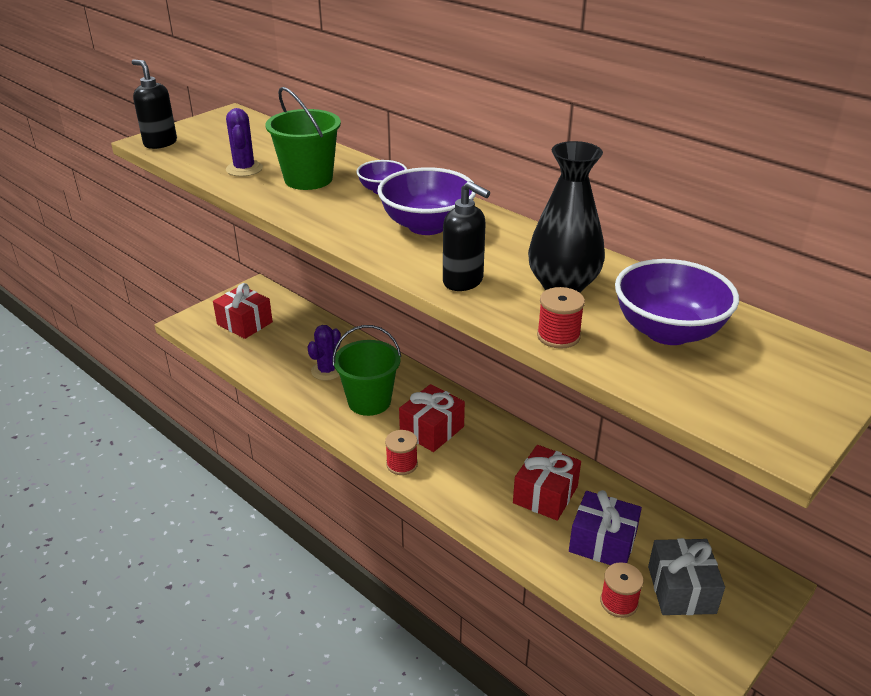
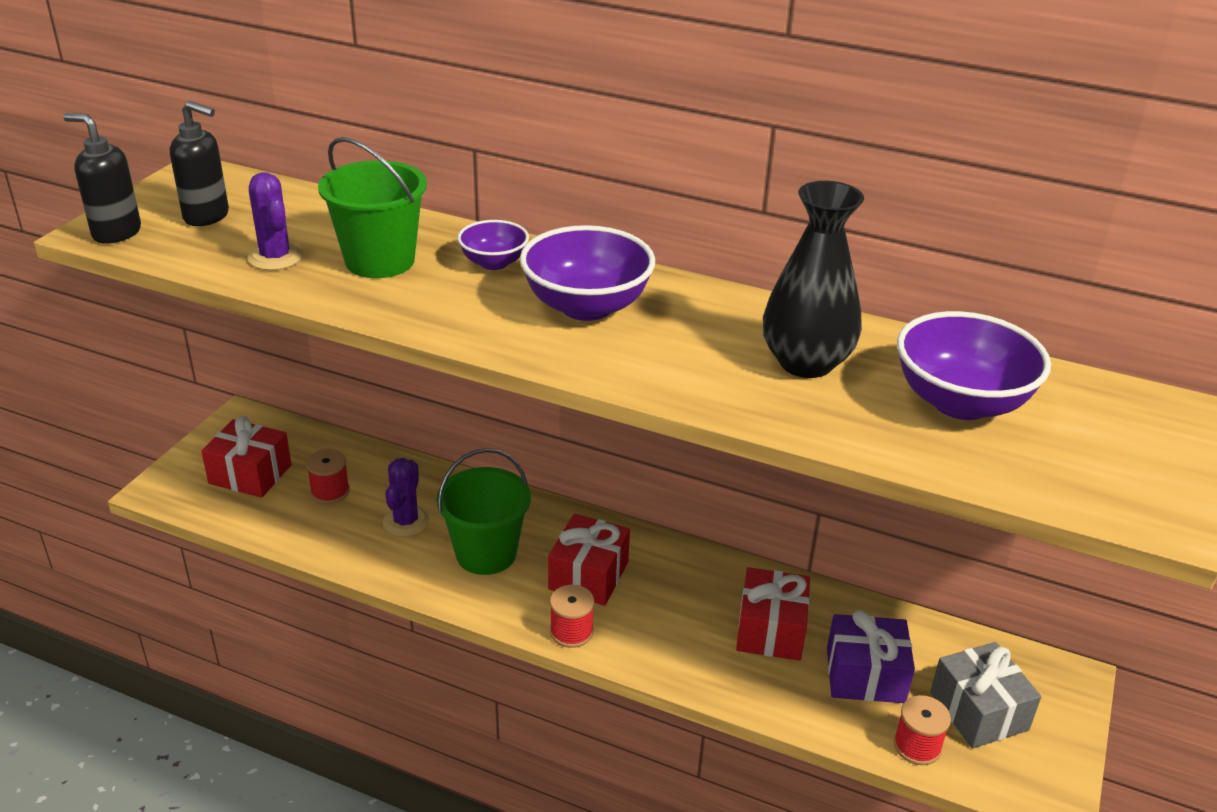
camera: 20 degrees left, 0 degrees up
(463, 281) = (683, 379): black soap dispenser -> black soap dispenser (207, 216)
(558, 336) = (842, 432): red spool -> red spool (330, 491)

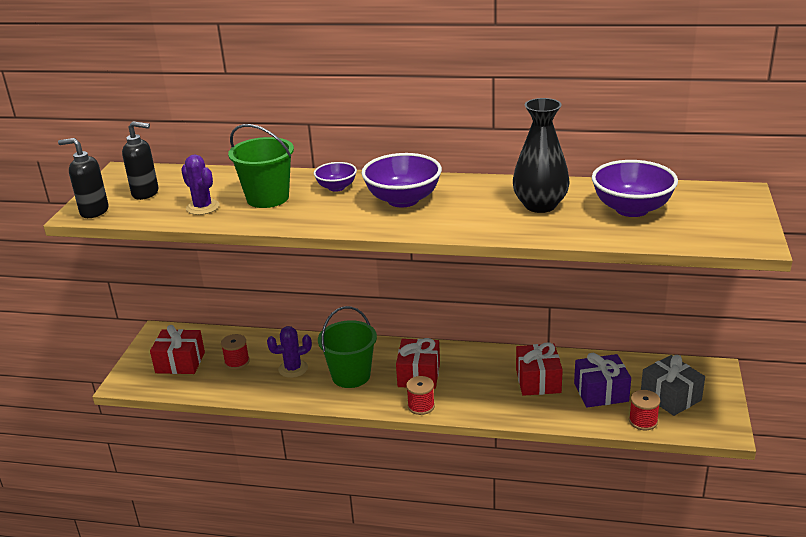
camera: 10 degrees left, 5 degrees down
(406, 521) = (293, 369): purple cactus -> purple cactus turned 75 degrees clockwise

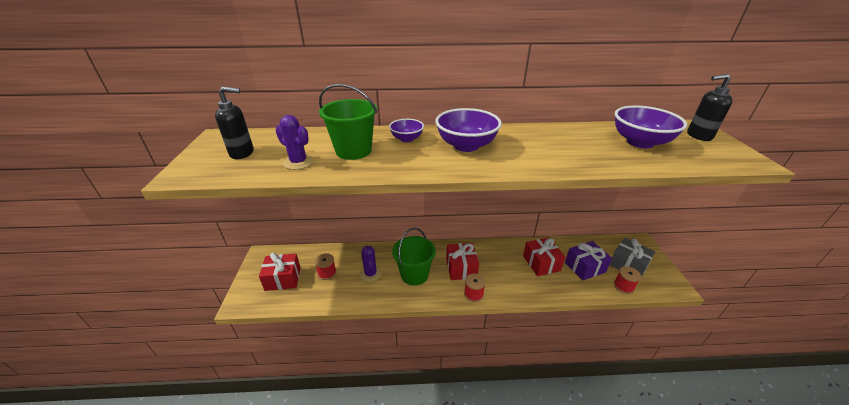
camera: 15 degrees left, 5 degrees up
(94, 211) = (193, 173): black soap dispenser -> black soap dispenser (698, 136)
(293, 369) = (370, 274): purple cactus -> purple cactus turned 75 degrees counterclockwise
(540, 205) = (573, 143): black vase -> none

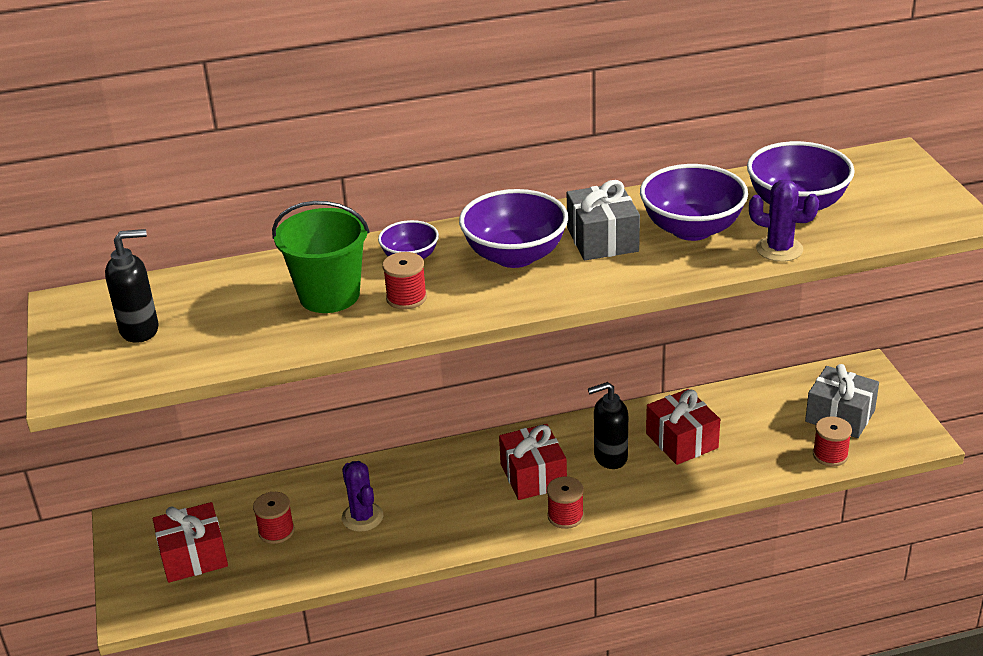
camera: 10 degrees left, 0 degrees up
(298, 162) = (249, 331): purple cactus -> purple cactus (779, 249)
(396, 158) = (406, 298): none -> red spool
(414, 275) = (447, 503): green bucket -> none
(519, 144) = (602, 239): none -> grey gift
(574, 146) = (692, 229): none -> purple bowl
(585, 267) = (762, 433): purple gift -> none
(698, 136) = (892, 177): black soap dispenser -> black soap dispenser (610, 457)

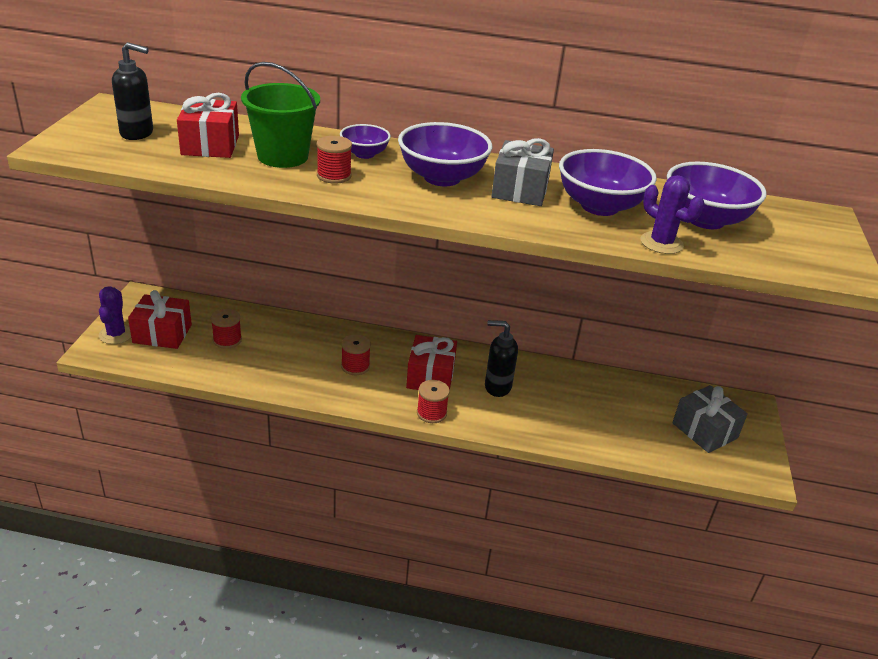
camera: 20 degrees right, 0 degrees up
(362, 517) = (290, 354): purple cactus -> purple cactus (116, 334)
(681, 441) = (561, 397): red gift -> red gift (210, 145)
(830, 455) = (675, 456): red spool -> red spool (355, 366)

